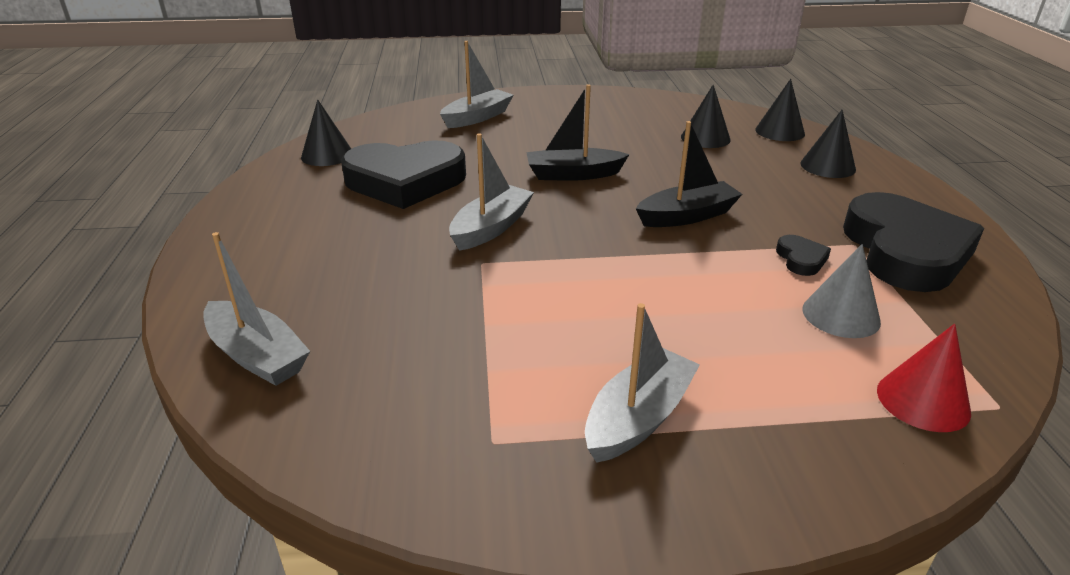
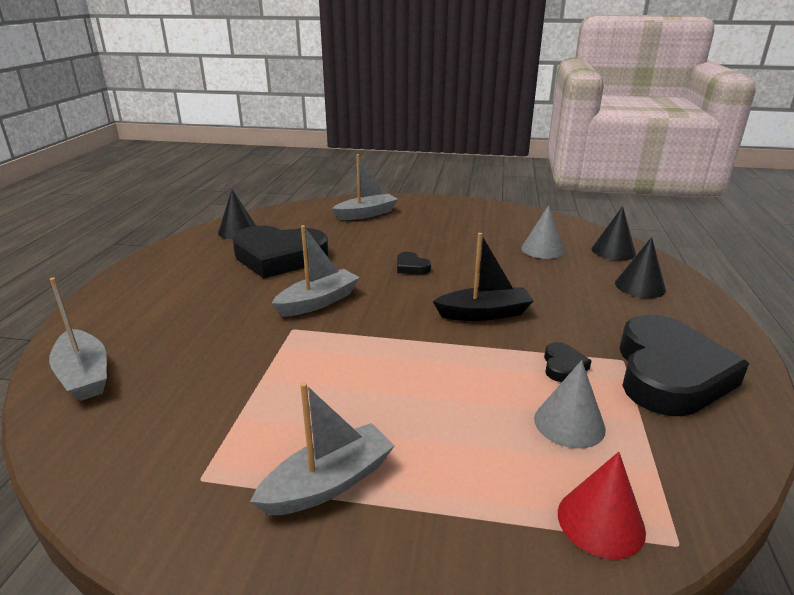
camera: 15 degrees right, 5 degrees down
(573, 174) = (411, 267): black boat -> black heart
(705, 138) = (542, 249): black cone -> grey cone

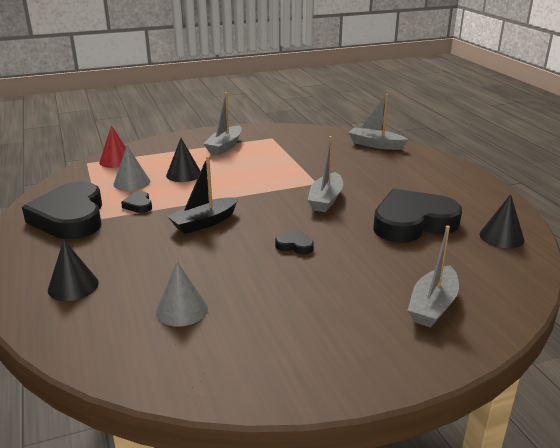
camera: 150 degrees right, 0 degrees up
(613, 251) = (95, 335): black cone -> black cone (184, 174)

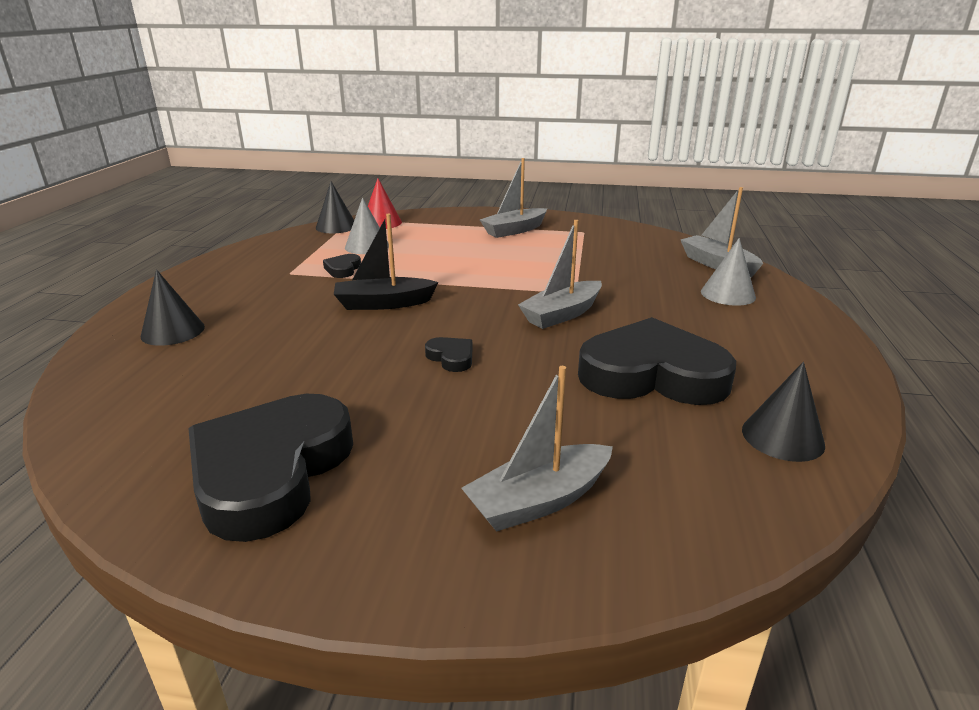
camera: 30 degrees right, 0 degrees up
(70, 217) = (265, 265): black heart -> black heart (271, 471)
(181, 310) = (231, 390): grey cone -> grey cone (728, 294)
(184, 174) = (430, 249): black cone -> black cone (336, 226)

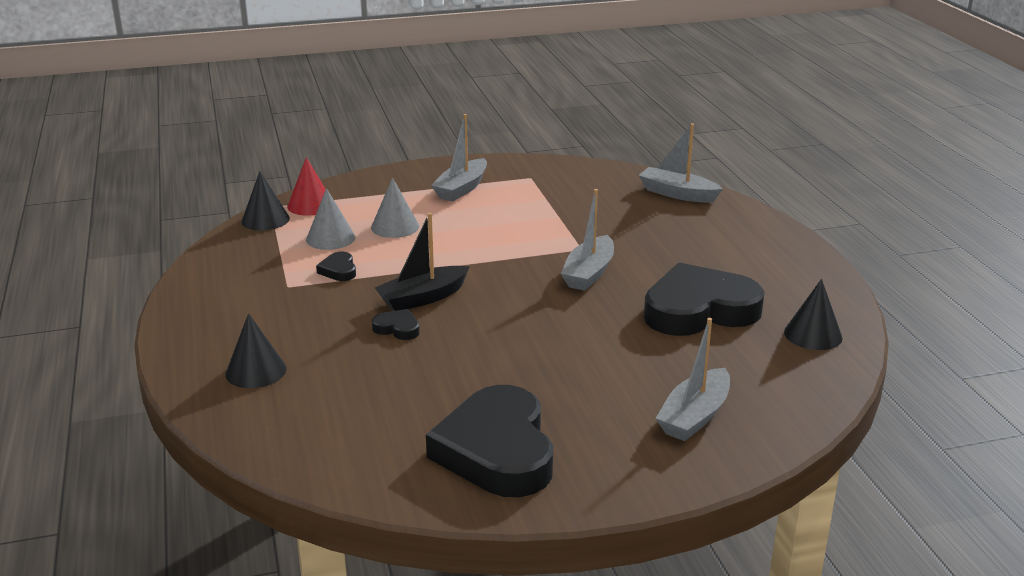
camera: 25 degrees left, 0 degrees up
(451, 357) = (536, 333): black heart -> black heart (397, 328)
(728, 294) = (705, 224): grey cone -> grey cone (395, 227)

